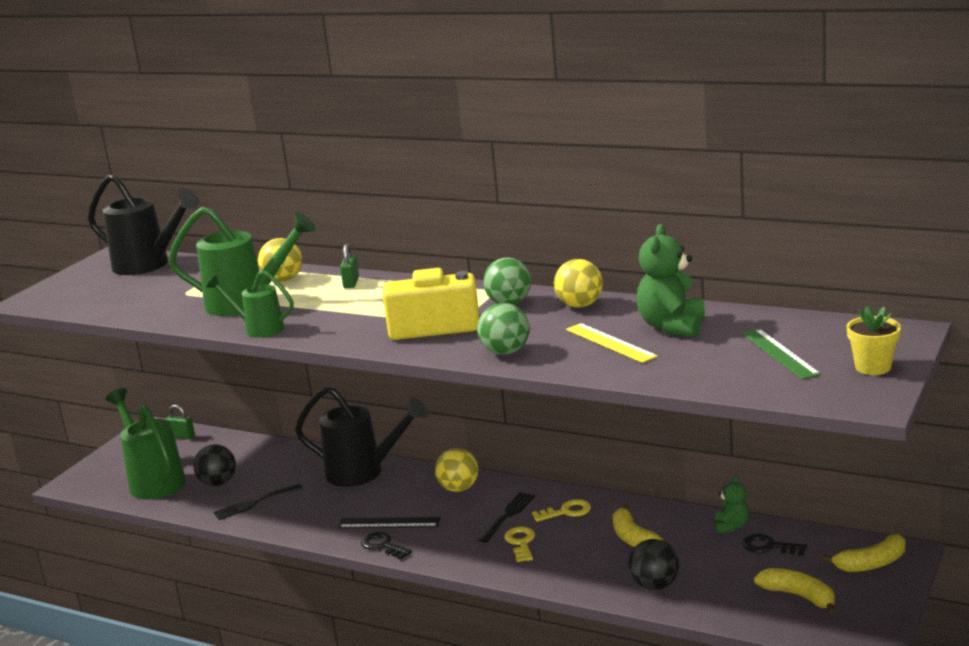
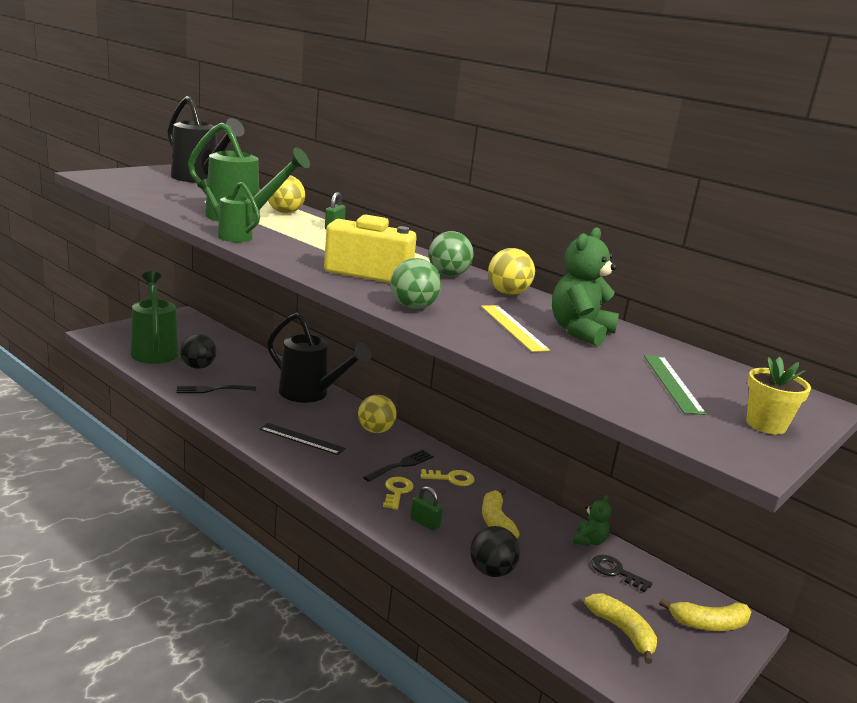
camera: 10 degrees right, 0 degrees up
(182, 436) = (200, 327): green padlock -> green padlock (425, 523)
(383, 545) = (284, 455): black key -> none

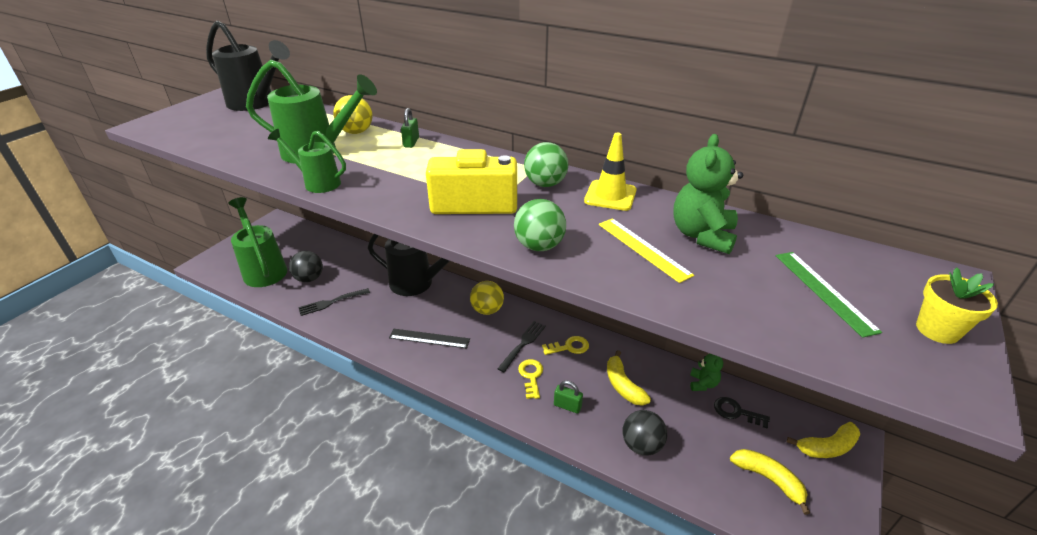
camera: 10 degrees left, 15 degrees up
(508, 293) = (610, 196): yellow ball -> yellow traffic cone

